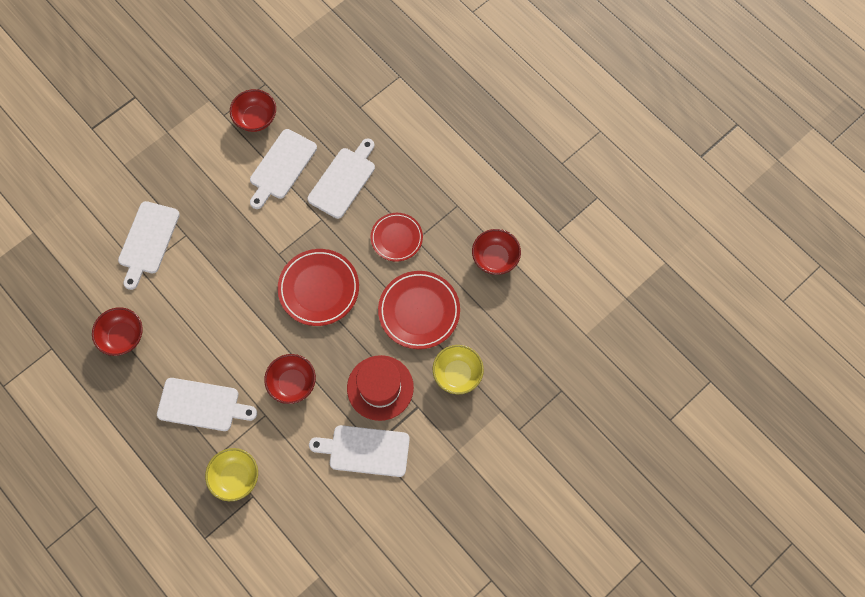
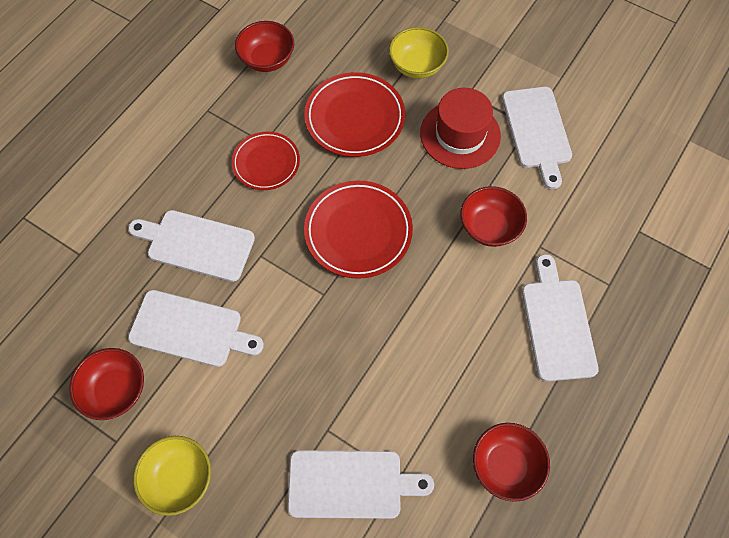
camera: 105 degrees left, 5 degrees down
(235, 477) = (626, 256): yellow bowl -> yellow bowl (179, 478)

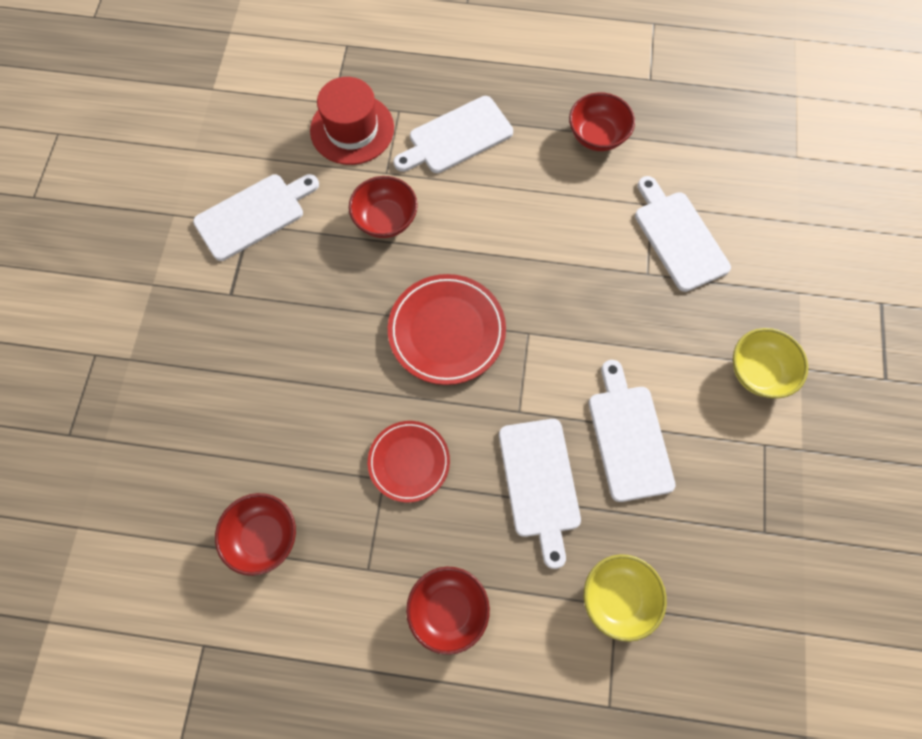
camera: 115 degrees left, 5 degrees up
(116, 390) = (723, 473): red bowl -> red bowl (448, 609)
(355, 118) = (309, 395): red plate -> none
(417, 66) = (210, 360): yellow bowl -> yellow bowl (618, 597)
(460, 134) = (287, 283): red hat -> red hat (352, 129)

